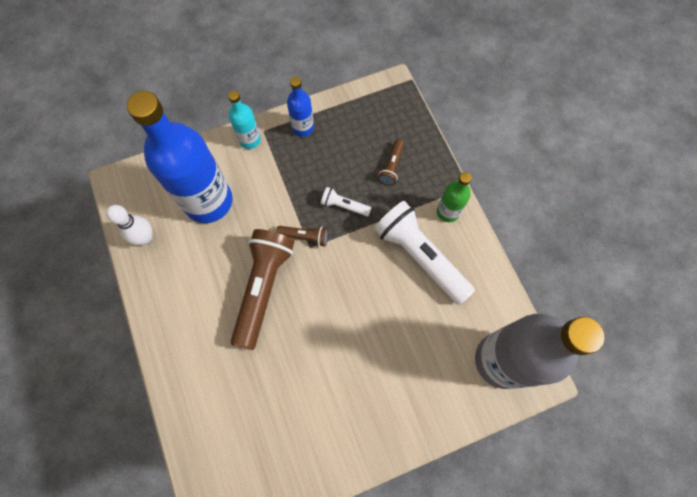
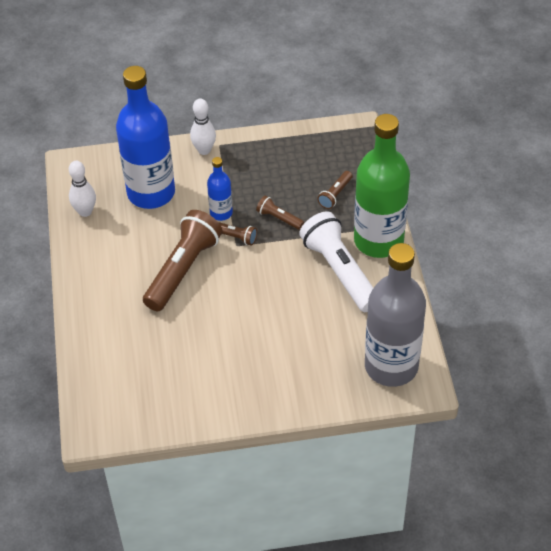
camera: 15 degrees right, 20 degrees down
(250, 140) = (204, 150): turquoise bottle -> white bowling pin
(303, 127) = (258, 148): blue bottle -> blue bottle (221, 213)
(344, 206) = (279, 218): white flashlight -> brown flashlight
(447, 212) = (378, 240): green bottle -> green bottle, size x2.14

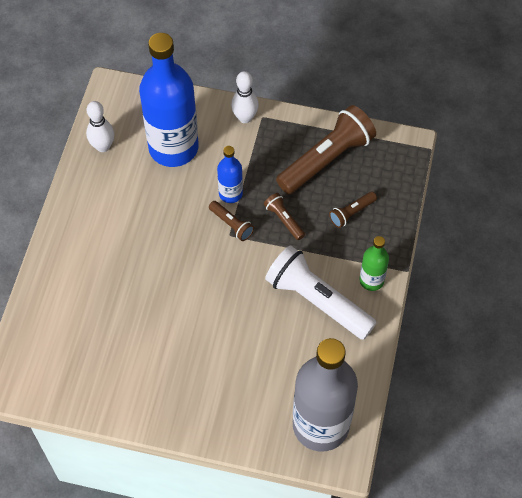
camera: 20 degrees right, 10 degrees up
(183, 270) = (167, 243): brown flashlight -> brown flashlight (326, 159)
(340, 271) = (317, 301): white flashlight -> white flashlight turned 45 degrees counterclockwise
(378, 240) = (371, 280): green bottle -> green bottle, size x0.47

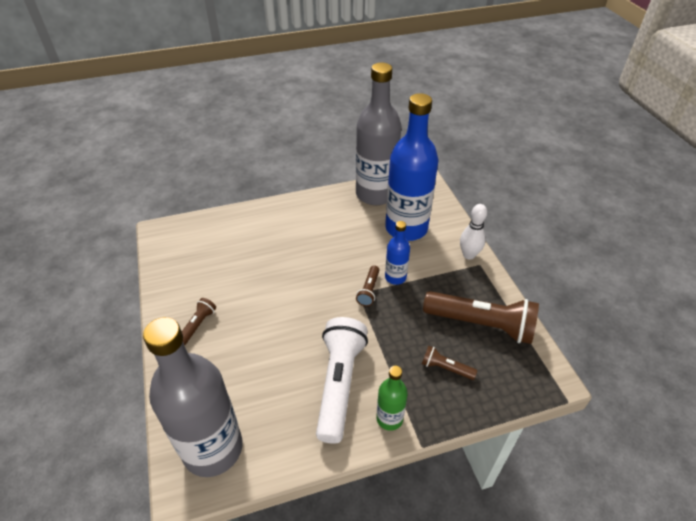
camera: 60 degrees right, 15 degrees down
(103, 146) = (375, 194): white bowling pin -> grey bottle
(284, 220) = (399, 322): brown flashlight -> brown flashlight (198, 325)

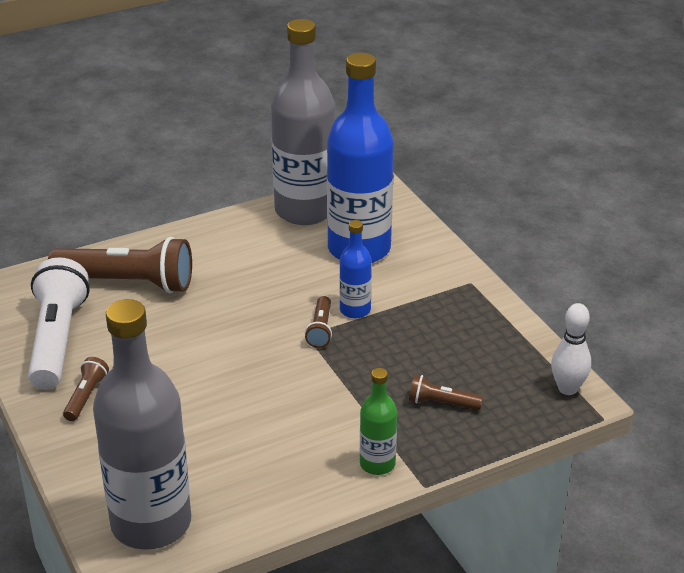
camera: 10 degrees left, 10 degrees down
(339, 384) = (303, 437): white flashlight -> white flashlight (57, 340)
(469, 255) = (454, 272): white bowling pin -> white bowling pin (567, 388)
(481, 324) = (482, 350): brown flashlight -> brown flashlight (127, 283)

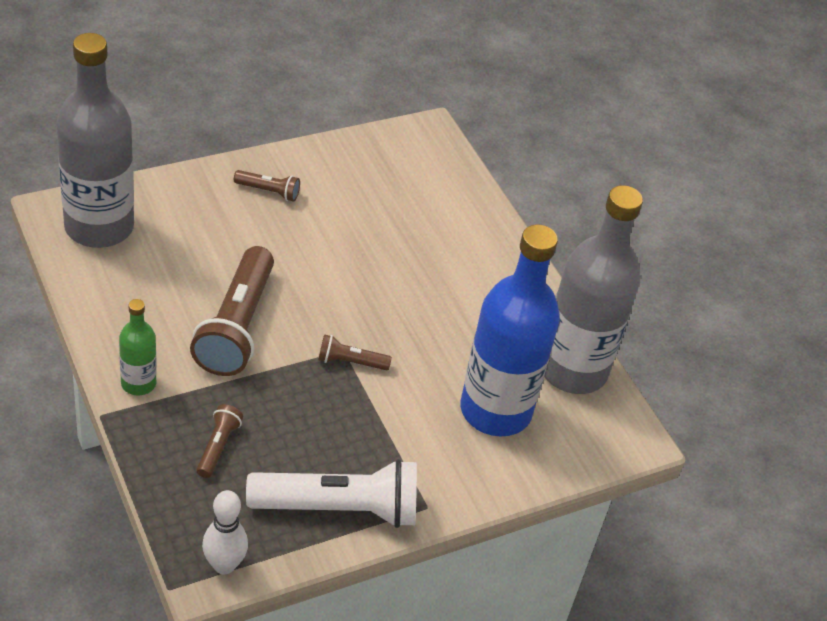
camera: 85 degrees right, 10 degrees up
(57, 340) = (352, 174): white flashlight -> white flashlight (338, 508)
(127, 283) = (438, 222): brown flashlight -> brown flashlight (236, 326)
(355, 310) = (381, 394): blue bottle -> none

